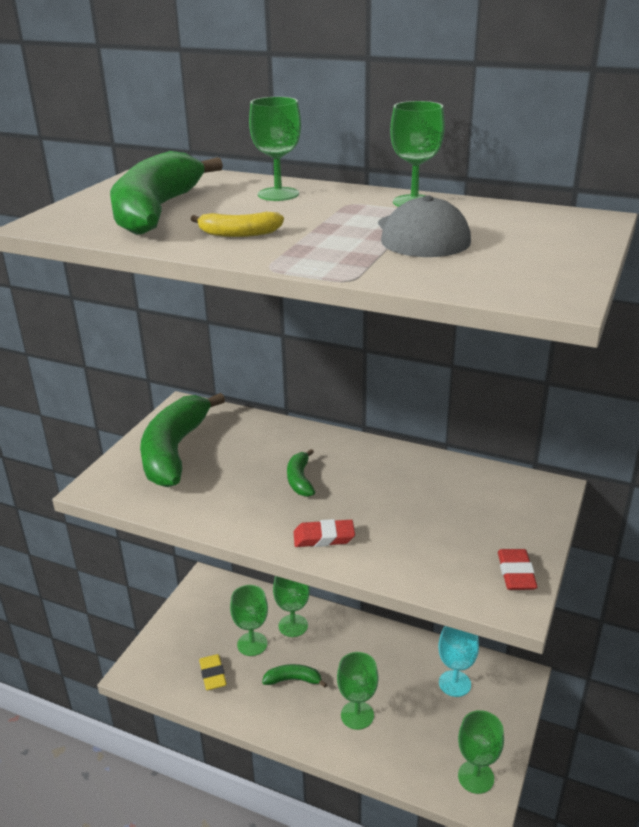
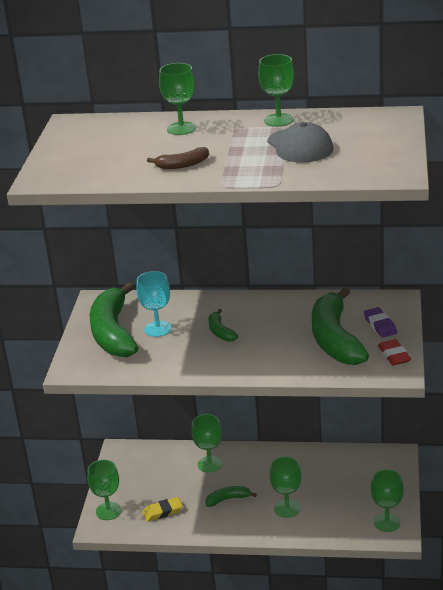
camera: 15 degrees left, 0 degrees up
(156, 211) = (109, 157): green banana -> green banana (335, 339)
(212, 675) = (163, 512): yellow eraser -> yellow eraser turned 75 degrees counterclockwise
(239, 234) = (182, 165): yellow banana -> brown banana
(252, 644) = (183, 484): green goblet -> green goblet (108, 511)
(324, 537) = (258, 363): red eraser -> none
(454, 683) = (351, 471): turquoise goblet -> turquoise goblet (158, 329)
(513, 521) = (380, 325): none -> purple eraser

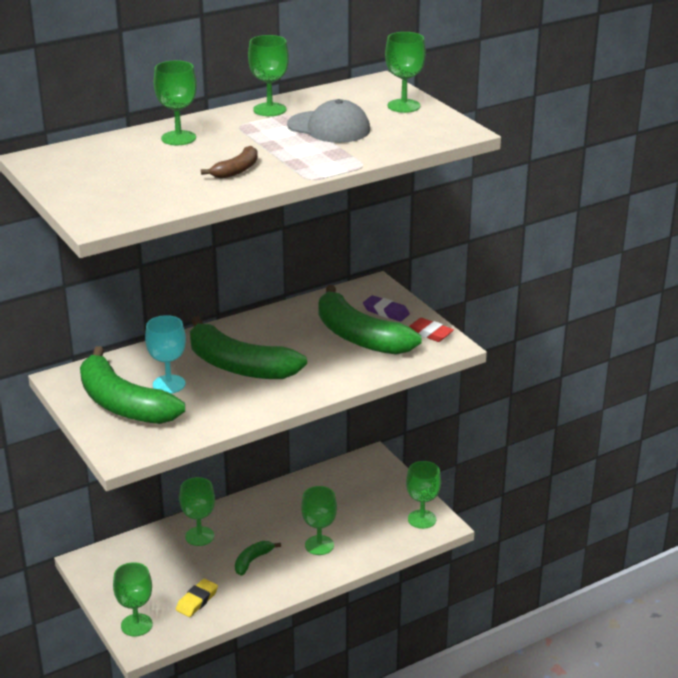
camera: 40 degrees left, 0 degrees up
(220, 332) = (239, 366): green banana -> green banana, size x2.23
(386, 141) = (403, 106): none -> green goblet

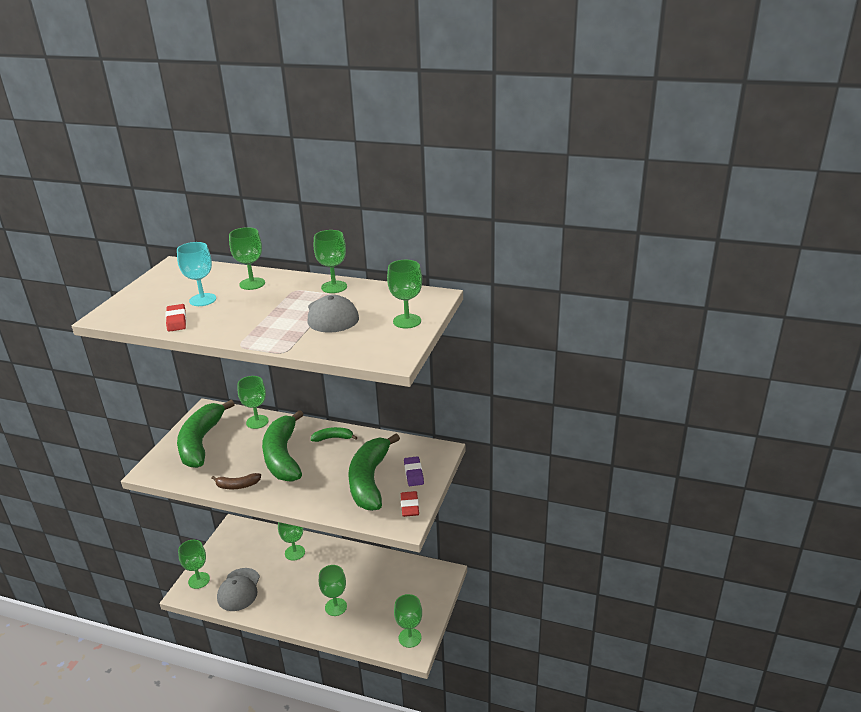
camera: 50 degrees right, 0 degrees up
(147, 357) = (257, 422): none -> green goblet
(169, 384) = (236, 445): turquoise goblet -> turquoise goblet (202, 300)
(190, 191) = (176, 320): none -> red eraser
(197, 600) = (239, 590): yellow eraser -> grey cap
(236, 170) = (225, 319): brown banana -> brown banana (237, 485)
(252, 561) = (294, 588): green banana -> green banana (333, 438)

